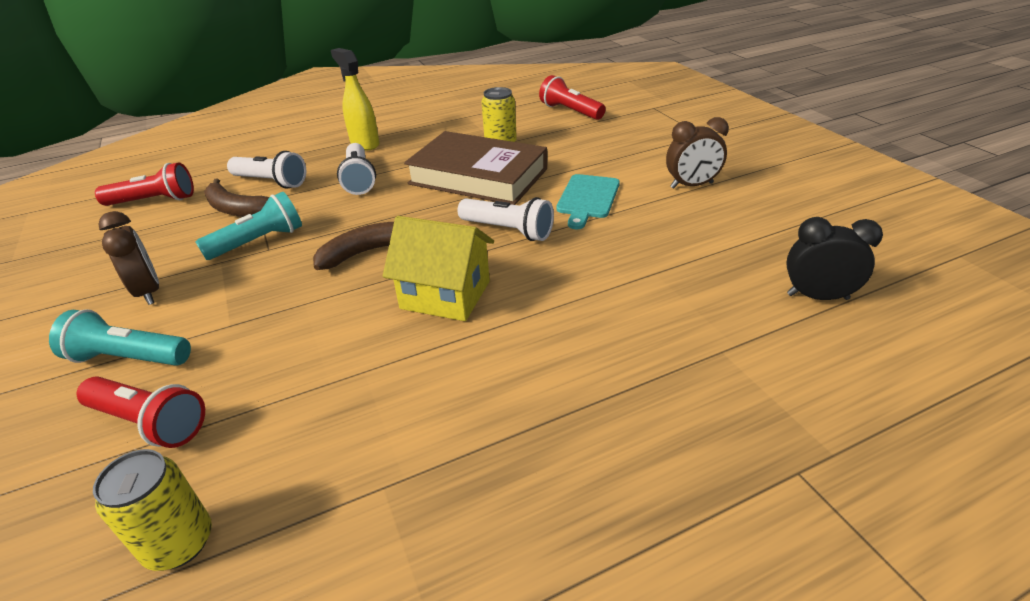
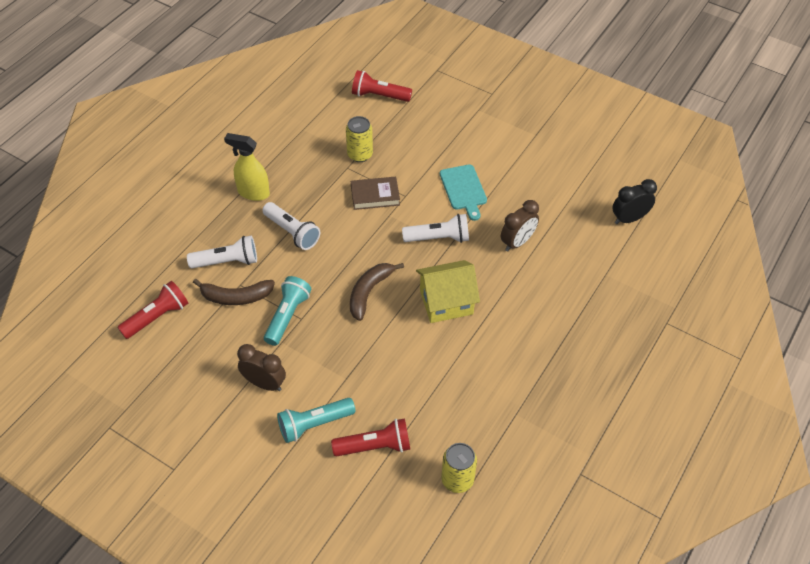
camera: 35 degrees left, 15 degrees up
(478, 176) = (375, 196): brown book -> brown book, size x0.51
(691, 185) = (517, 152): brown clock -> brown clock (517, 242)

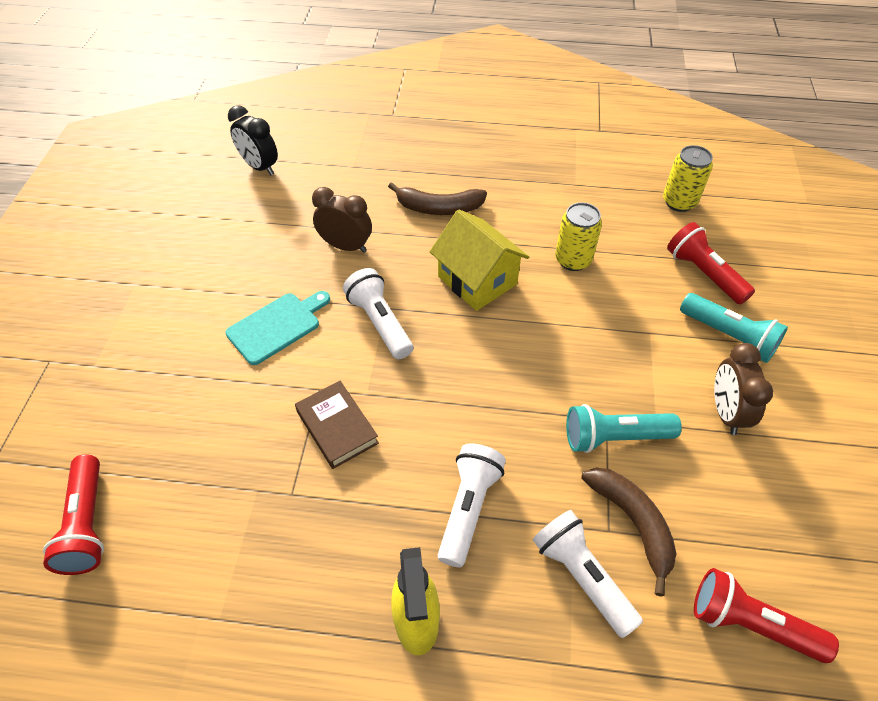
camera: 115 degrees left, 0 degrees up
(360, 154) = (253, 488): yellow can -> yellow can (573, 260)
(369, 292) = (513, 361): brown banana -> brown banana (439, 208)

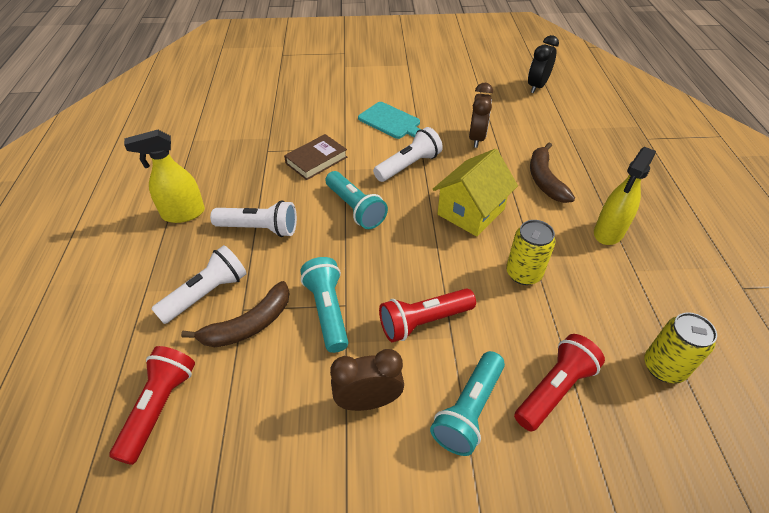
camera: 80 degrees right, 5 degrees down
(87, 524) = (247, 88): red flashlight -> red flashlight (424, 322)
(450, 391) = (355, 208): none -> turquoise flashlight
(526, 185) = (608, 232): none -> yellow spray bottle

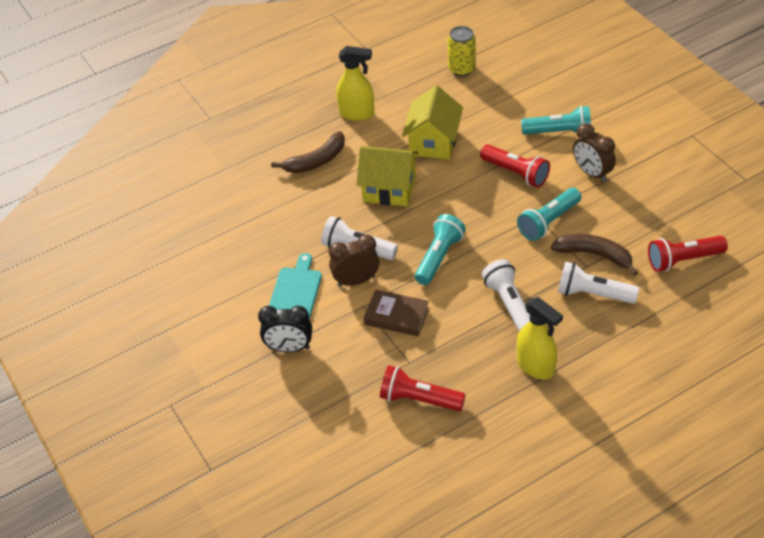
camera: 115 degrees left, 0 degrees up
(476, 138) = (282, 220): brown clock -> brown clock (356, 281)
(523, 273) = (433, 142): yellow can -> yellow house
(537, 86) = (157, 208): black clock -> black clock (289, 348)
(554, 389) = (515, 105): red flashlight -> red flashlight (419, 399)

